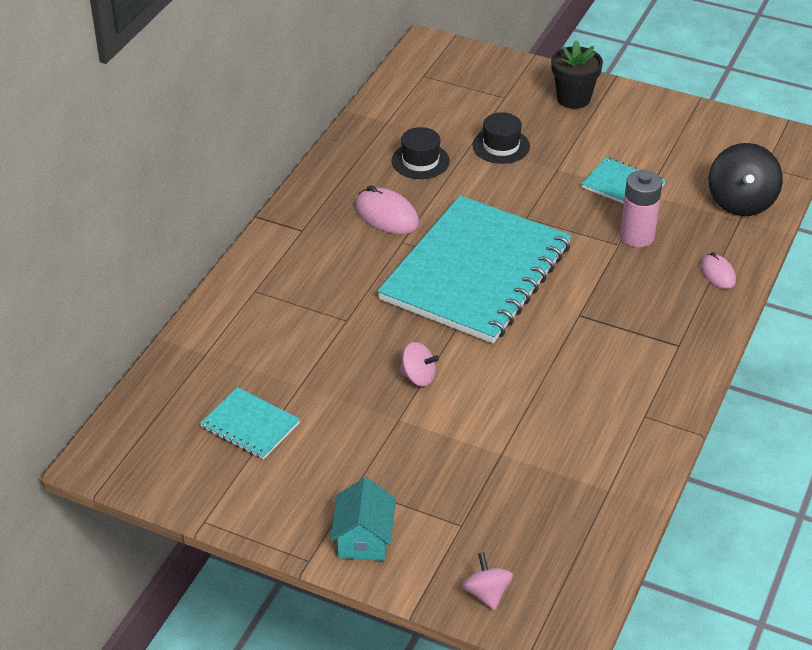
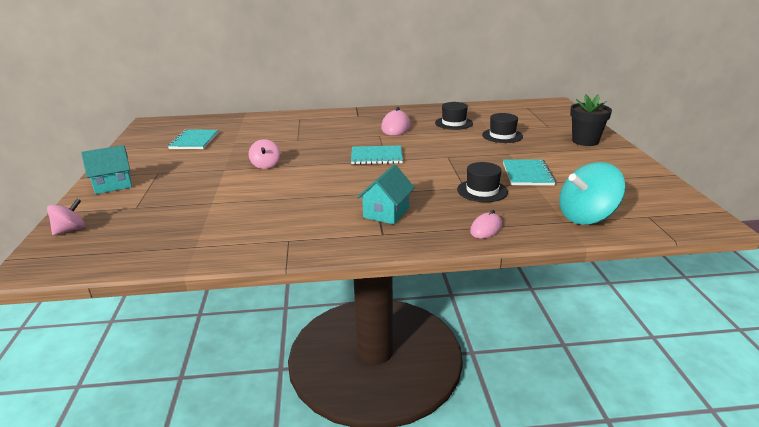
camera: 60 degrees right, 15 degrees down
(476, 272) = (376, 156): turquoise notebook -> turquoise notebook, size x0.43
(635, 324) = (386, 212): none -> turquoise house
(637, 236) = (482, 191): pink battery -> black hat
(741, 202) = (586, 217): black spinning top -> turquoise spinning top

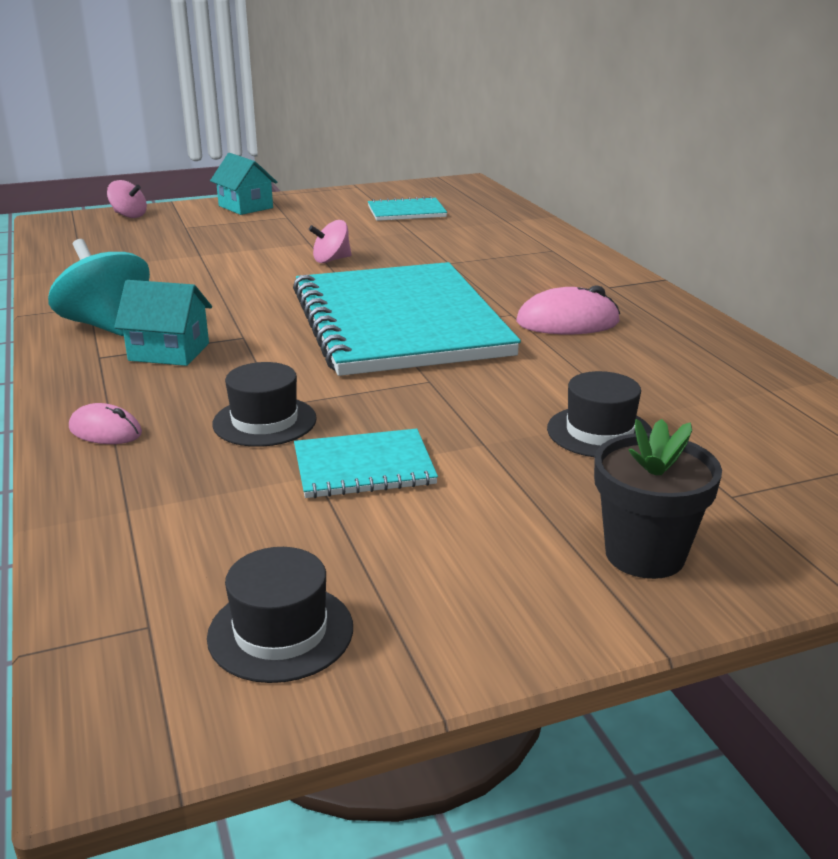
camera: 75 degrees right, 0 degrees up
(376, 156) = (399, 322): turquoise notebook -> turquoise notebook, size x2.35
(453, 123) = (644, 373): black hat -> black hat (280, 632)
(586, 217) = (147, 536): turquoise spinning top -> turquoise spinning top (106, 325)

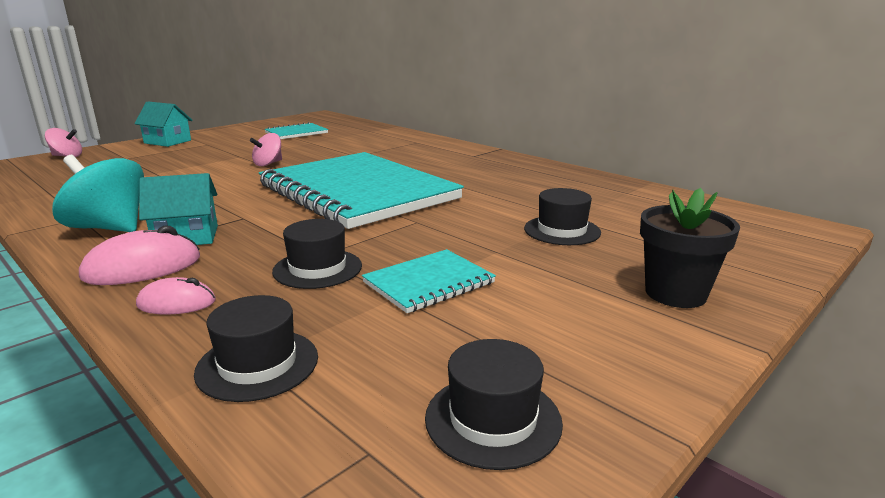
camera: 25 degrees left, 5 degrees down
(125, 515) = (257, 364): none -> black hat
(567, 322) = (471, 176): pink mouse -> pink mouse (142, 268)

